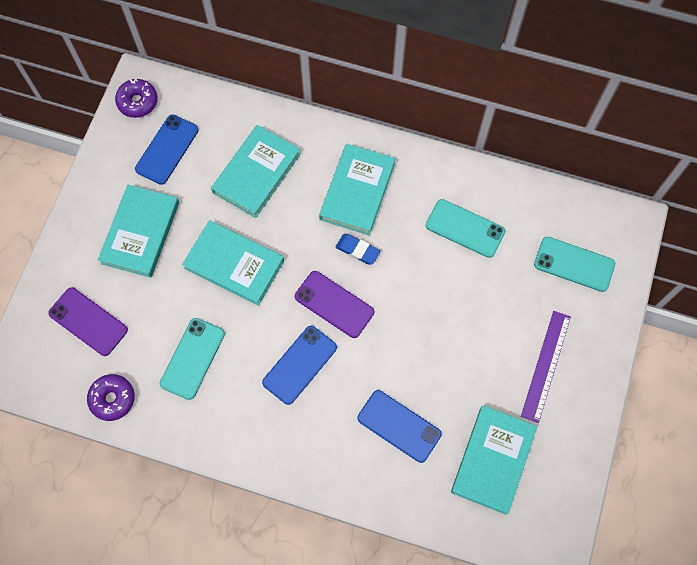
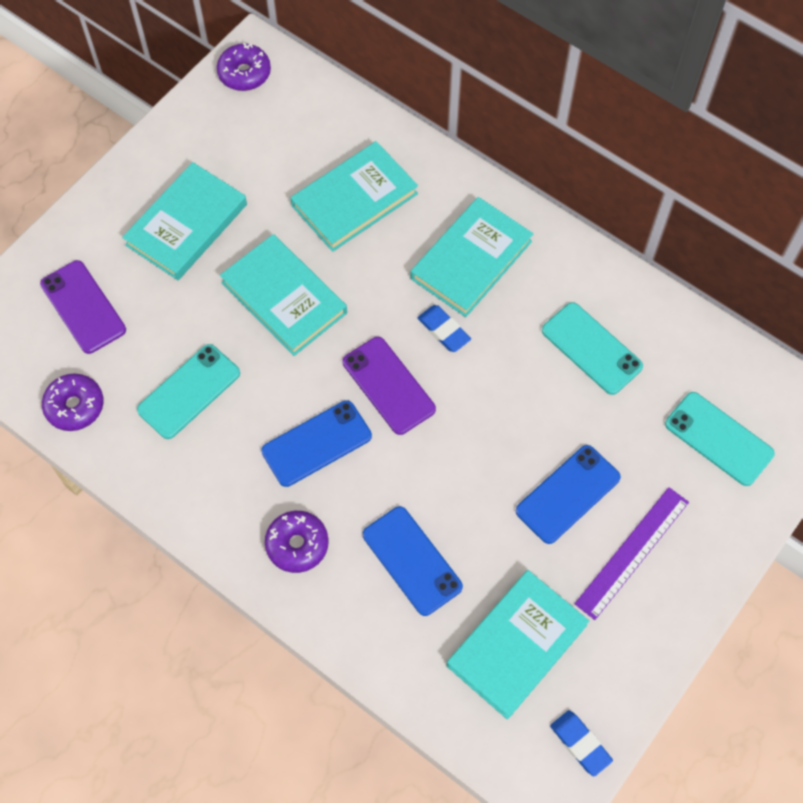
camera: 20 degrees right, 5 degrees down
(167, 149) = (257, 138): blue phone -> blue phone (568, 494)
(314, 443) = (297, 544): none -> purple donut
(560, 513) = (580, 744): none -> blue eraser

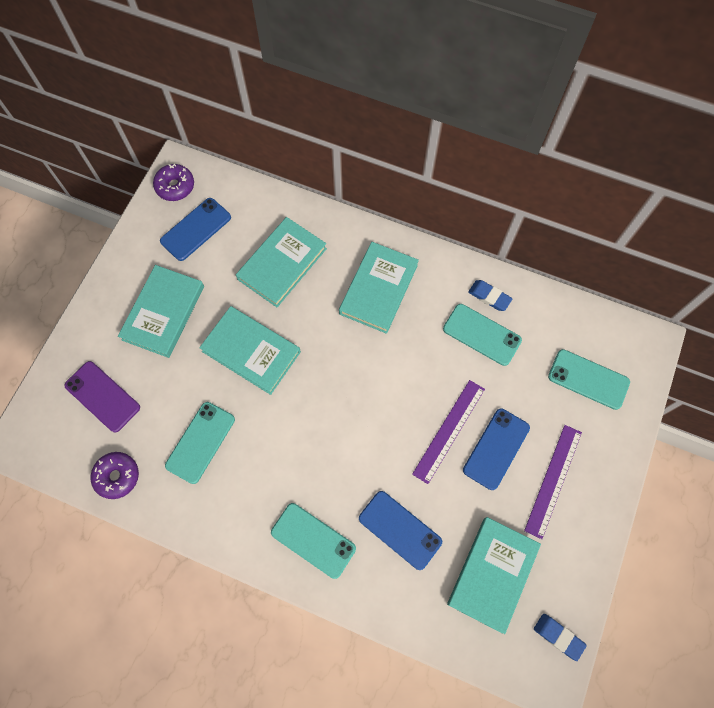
camera: 15 degrees left, 5 degrees up
(297, 544) = (313, 540): purple donut -> turquoise phone
(317, 444) = (306, 458): blue phone -> blue phone (196, 229)
(388, 385) = (346, 399): purple phone -> none
(443, 330) = (374, 347): blue eraser -> blue eraser (489, 297)
(512, 456) = (449, 430): none -> purple ruler

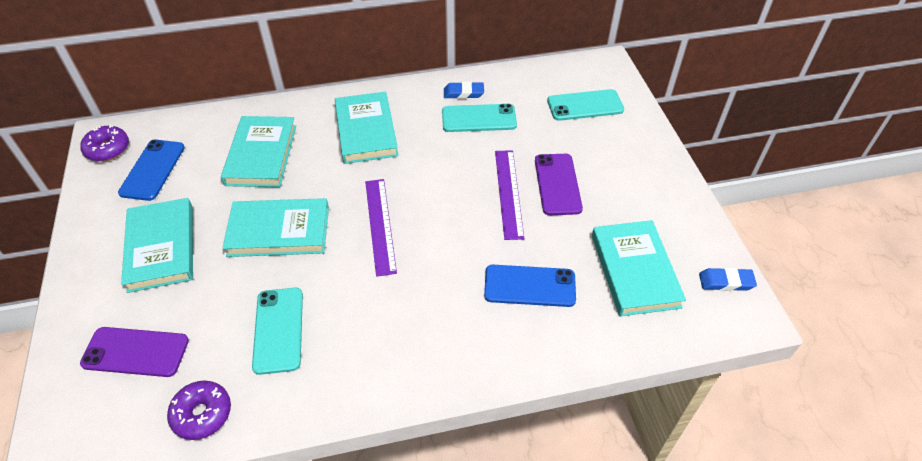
camera: 35 degrees left, 20 degrees down
(313, 540) = (457, 342): turquoise phone -> none
(496, 449) = (557, 184): blue phone -> purple phone
(553, 480) = (620, 180): purple ruler -> purple ruler (380, 225)

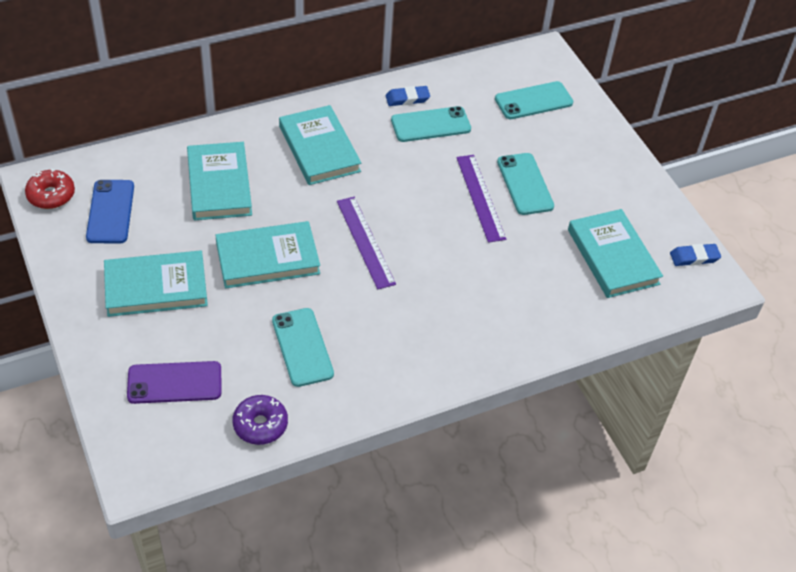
camera: 15 degrees left, 0 degrees up
(108, 149) = (51, 195): purple donut -> red donut
(161, 247) = (156, 287): turquoise book -> turquoise book turned 75 degrees counterclockwise
(529, 286) = (521, 281): blue phone -> none
(557, 184) = (525, 184): purple phone -> turquoise phone

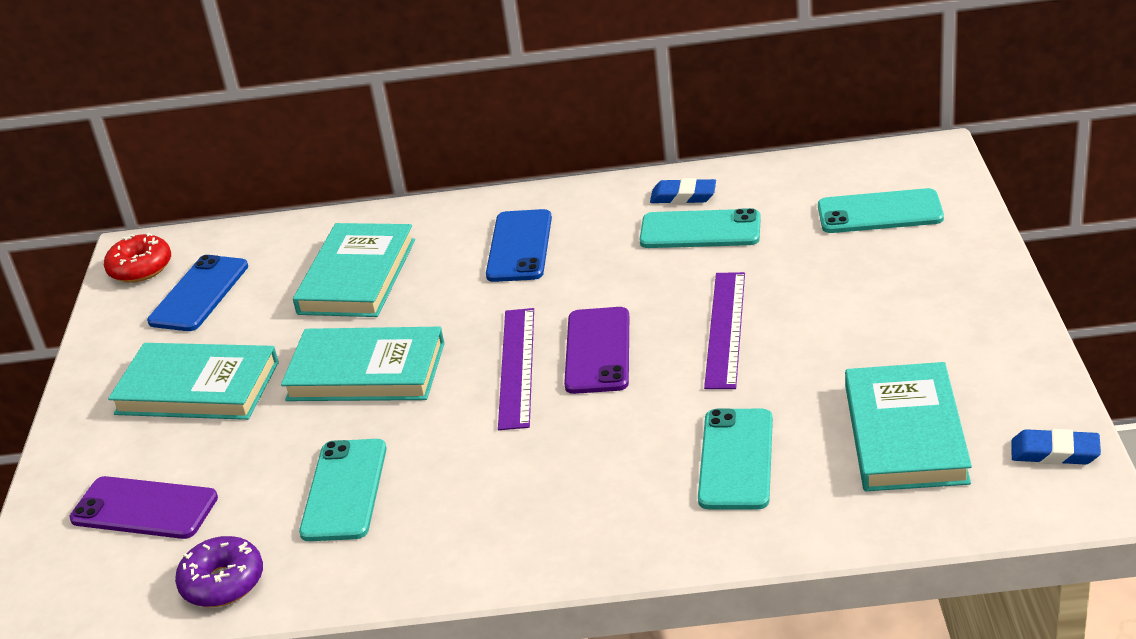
camera: 30 degrees right, 15 degrees down
(319, 149) = (519, 246): turquoise book -> blue phone
(410, 223) = (597, 351): none -> purple phone
(525, 184) = (807, 318): turquoise phone -> turquoise phone (736, 459)

